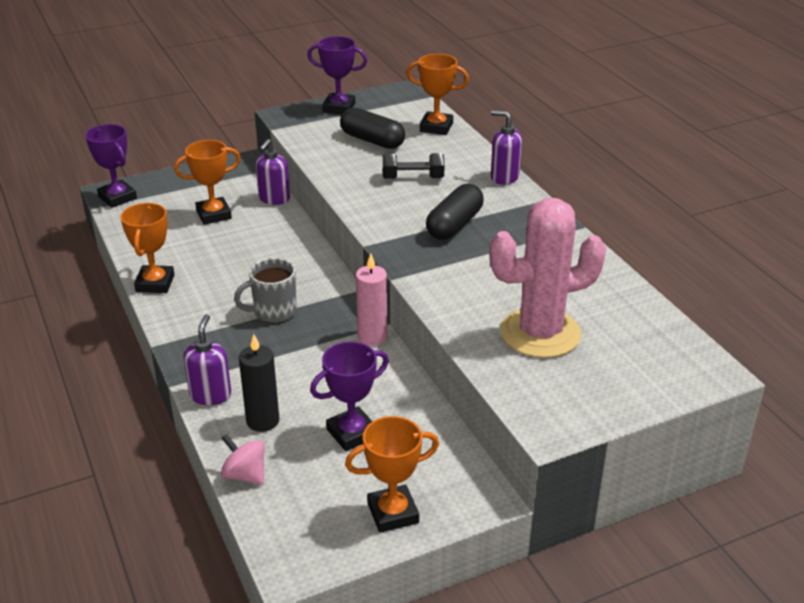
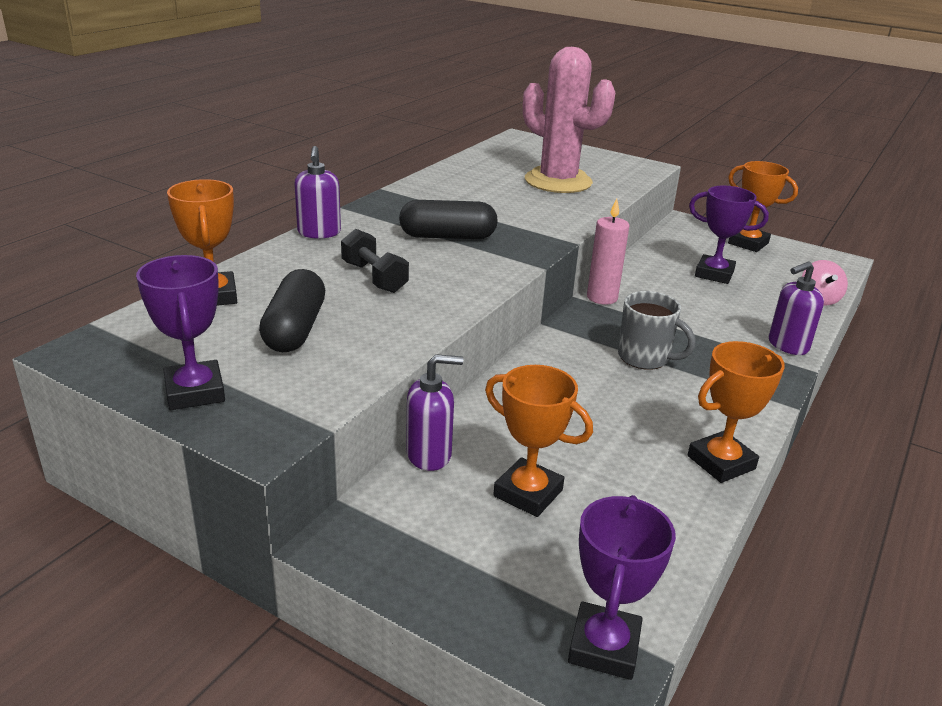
camera: 125 degrees left, 5 degrees down
(263, 421) = (767, 311): black candle -> none

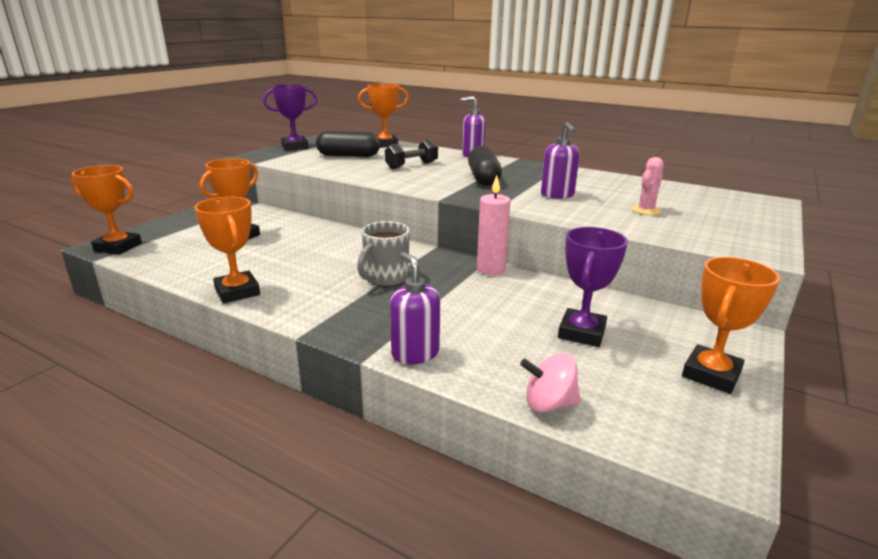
camera: 90 degrees right, 5 degrees down
(429, 455) = (283, 217): purple soap dispenser -> purple soap dispenser (557, 195)
(558, 181) = (646, 210): pink cactus -> pink cactus, size x0.40
(604, 647) = (118, 247): purple trophy -> orange trophy

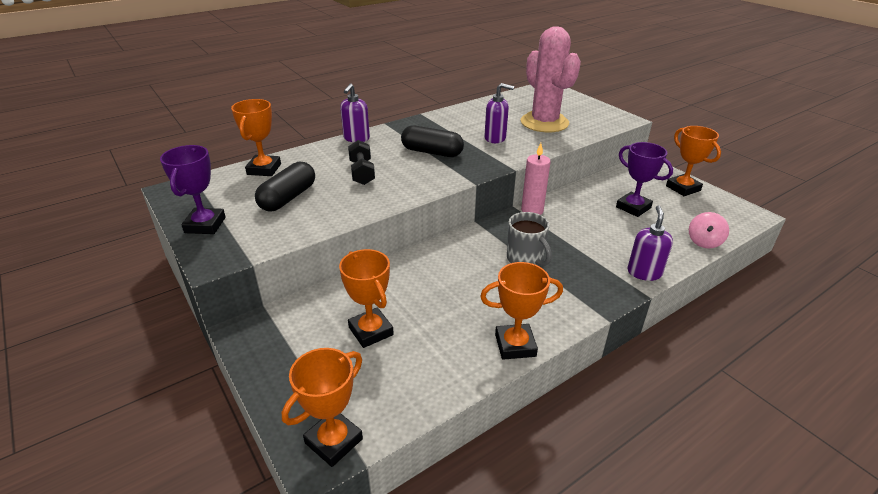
camera: 65 degrees left, 10 degrees up
(415, 353) = (644, 272): purple soap dispenser -> purple soap dispenser turned 105 degrees clockwise
(646, 210) = (544, 123): pink cactus -> pink cactus, size x2.48

